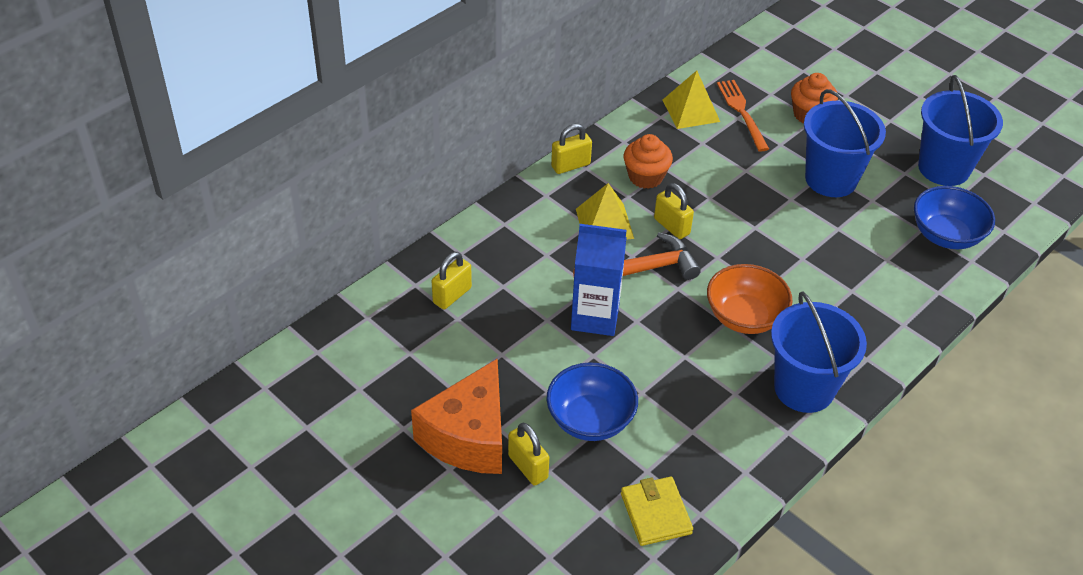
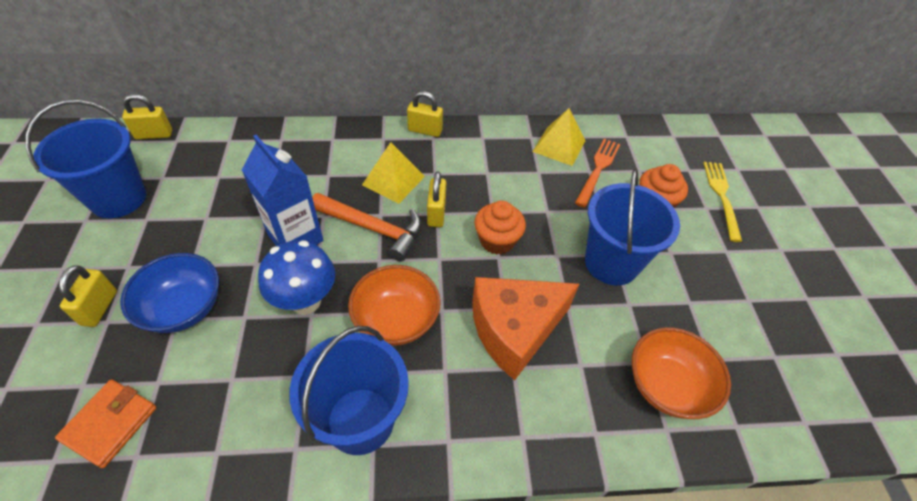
camera: 40 degrees right, 5 degrees up
(452, 295) = (237, 160): yellow padlock -> yellow padlock (154, 135)
(468, 437) = (104, 256): orange cheese -> orange cheese (514, 330)
(645, 177) = (465, 168): orange cupcake -> orange cupcake (497, 240)
(656, 513) = (110, 424): yellow wallet -> orange wallet
(668, 351) = (306, 301): none -> blue mushroom
(846, 79) = (721, 196): none -> yellow fork
(944, 168) = (735, 323): blue bucket -> blue bucket (118, 198)
(946, 235) = (667, 385): blue bowl -> orange bowl

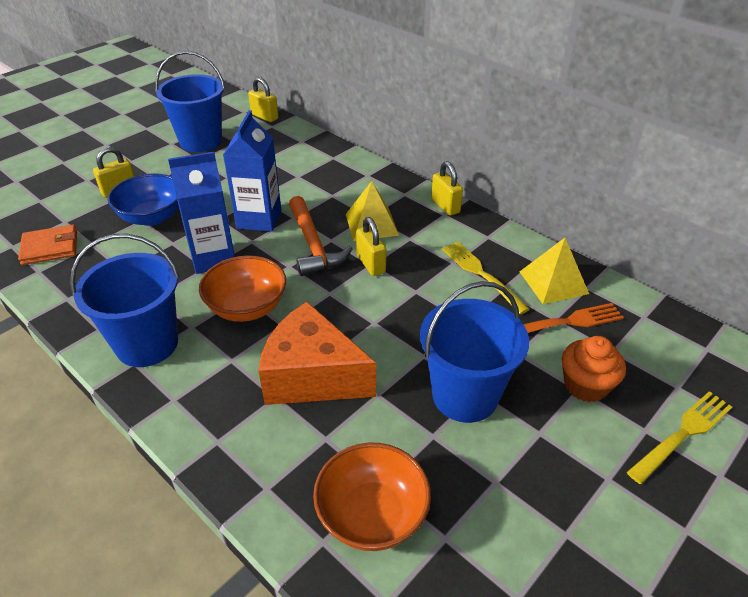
camera: 50 degrees right, 10 degrees down
(306, 301) = (213, 258): blue mushroom -> blue carton
(436, 213) = (371, 264): yellow padlock -> yellow padlock turned 75 degrees counterclockwise
(497, 240) = (389, 311): orange cupcake -> none
(514, 169) = (481, 274): none -> yellow fork

